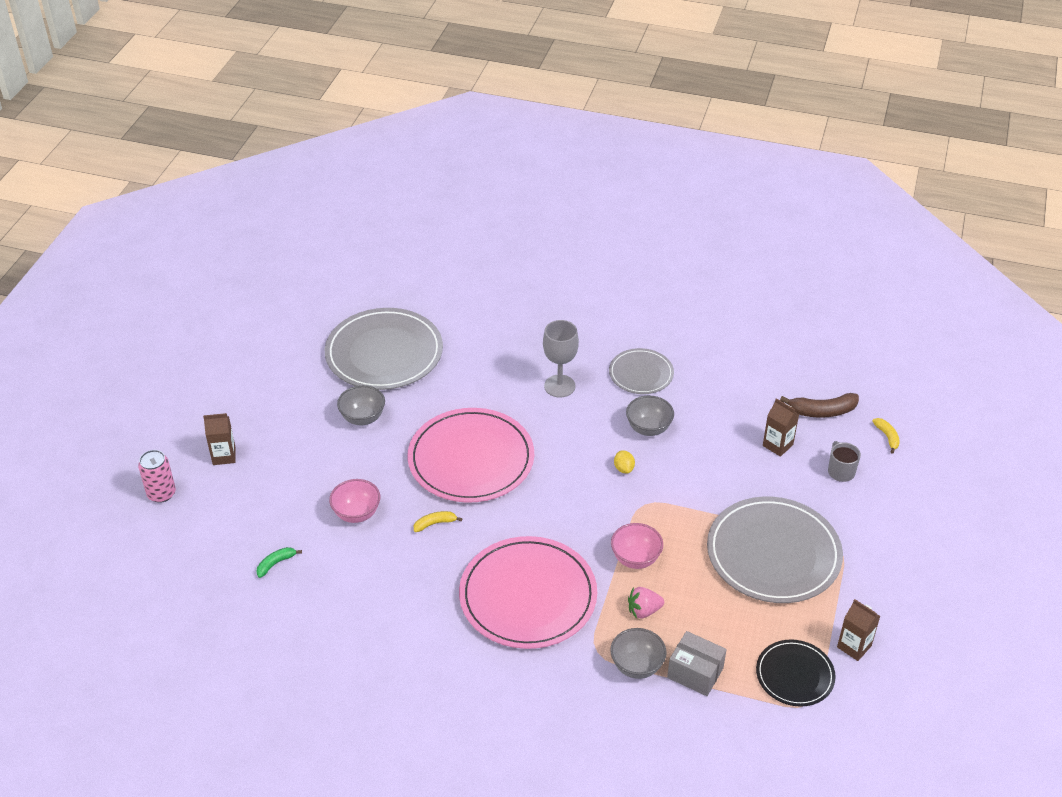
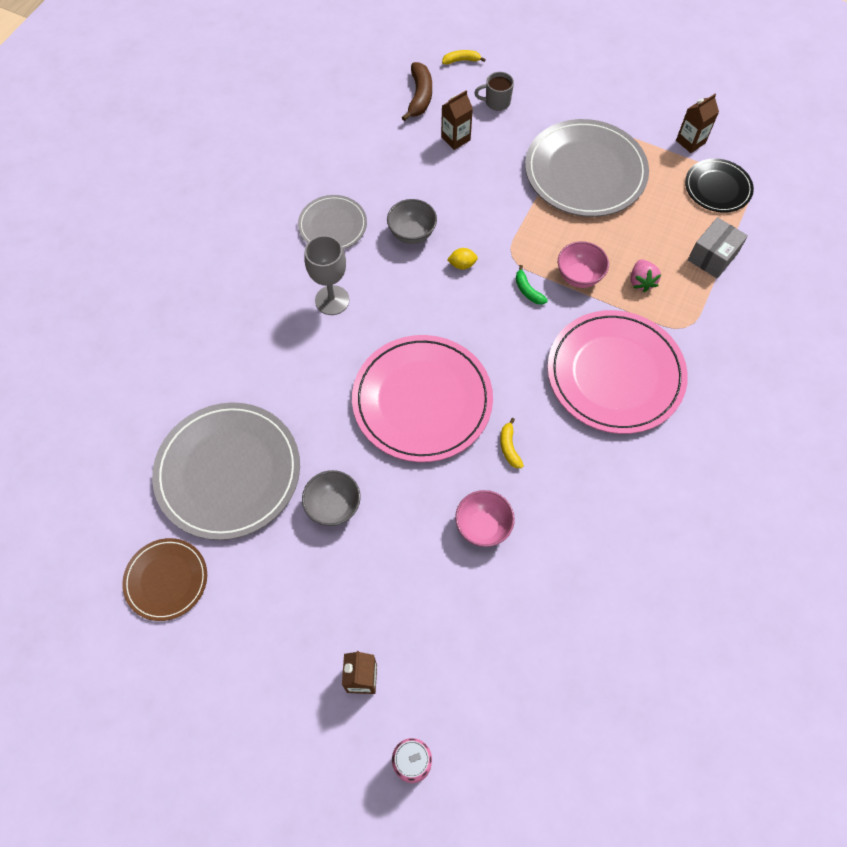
camera: 80 degrees left, 20 degrees up
(276, 563) = (545, 622): green banana -> green banana (528, 290)
(293, 337) = (166, 580): none -> brown plate
(637, 666) = (703, 299): grey bowl -> none

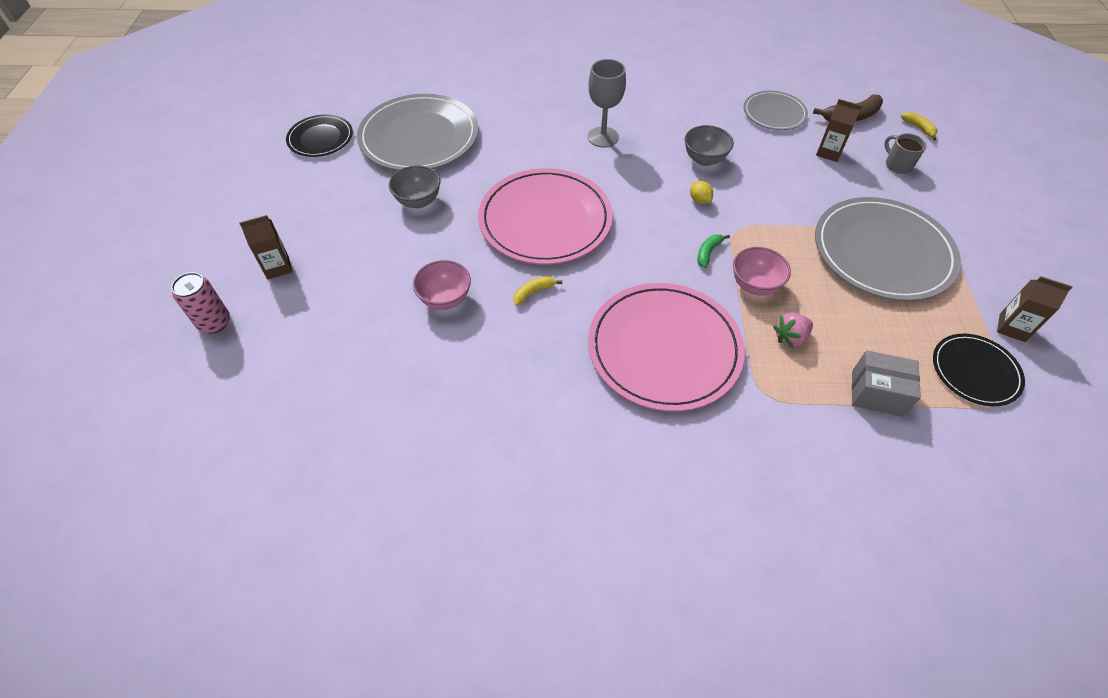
camera: 65 degrees right, 10 degrees down
(166, 580) = (320, 138): brown plate -> black plate
(332, 225) = (673, 113): grey plate -> grey plate (774, 113)

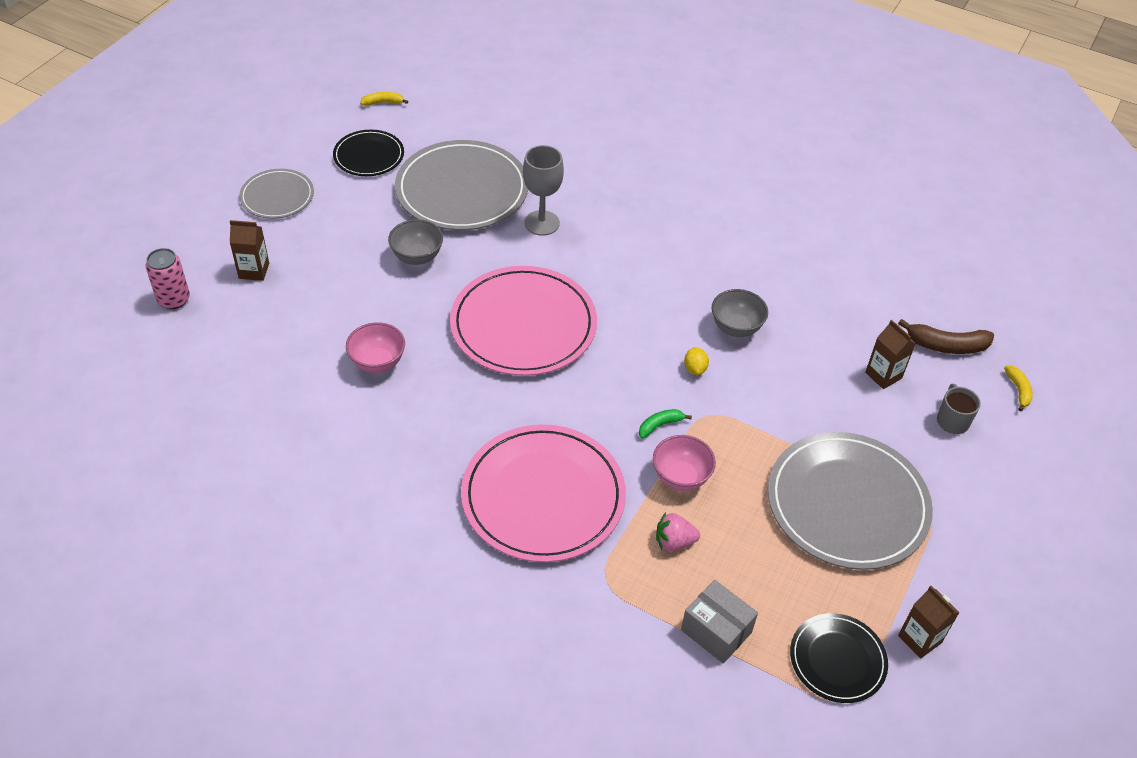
camera: 25 degrees right, 5 degrees down
(534, 292) = (461, 391): yellow banana -> yellow banana (383, 102)
(603, 137) = (646, 261): grey goblet -> grey goblet (542, 223)
(774, 113) = (858, 307): grey plate -> grey plate (277, 196)

